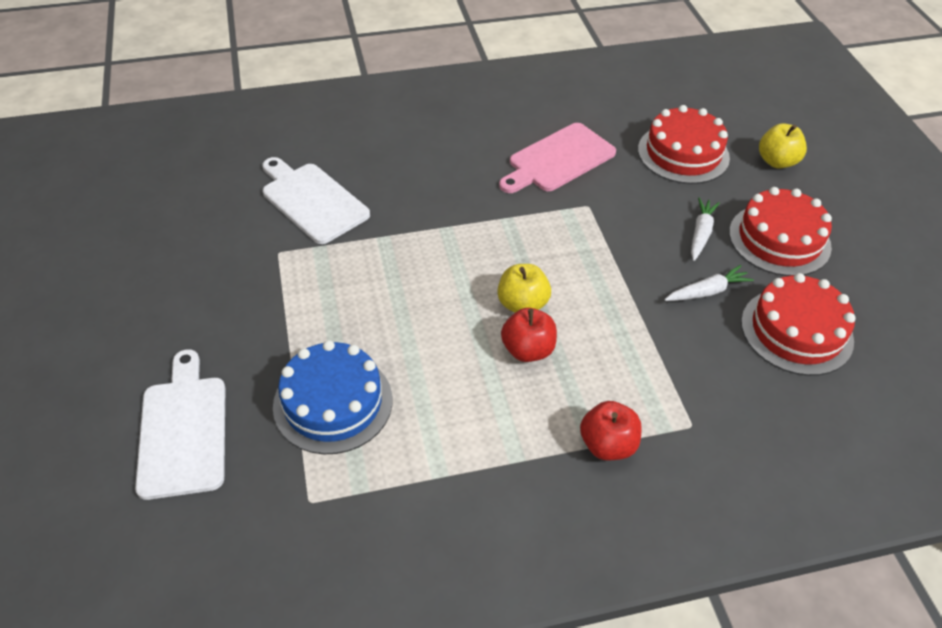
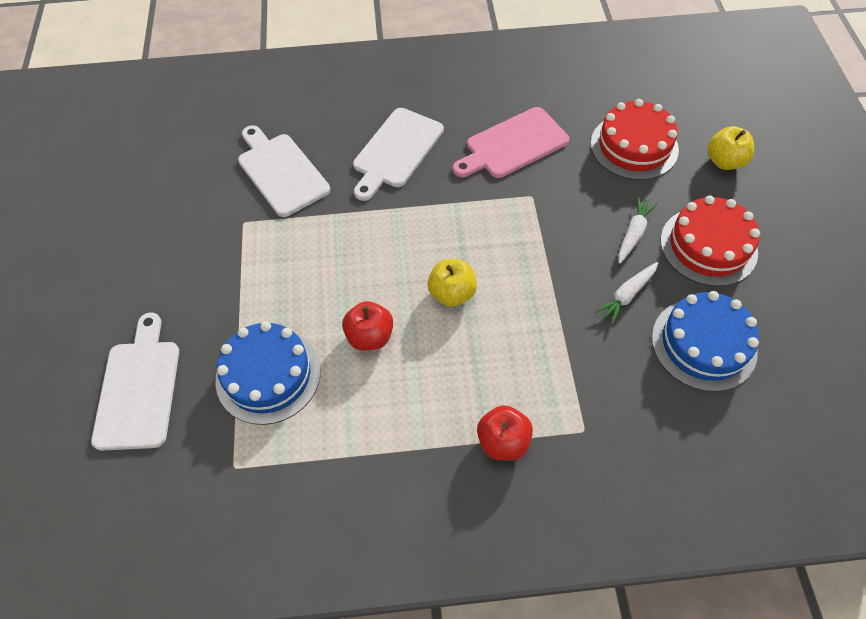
camera: 10 degrees right, 10 degrees up
(435, 173) = (396, 151): none -> white cutting board
(528, 350) = (448, 340): red apple -> red apple (370, 336)
(707, 291) = (627, 295): white carrot -> white carrot turned 150 degrees clockwise
(796, 331) = (703, 344): red cake -> blue cake

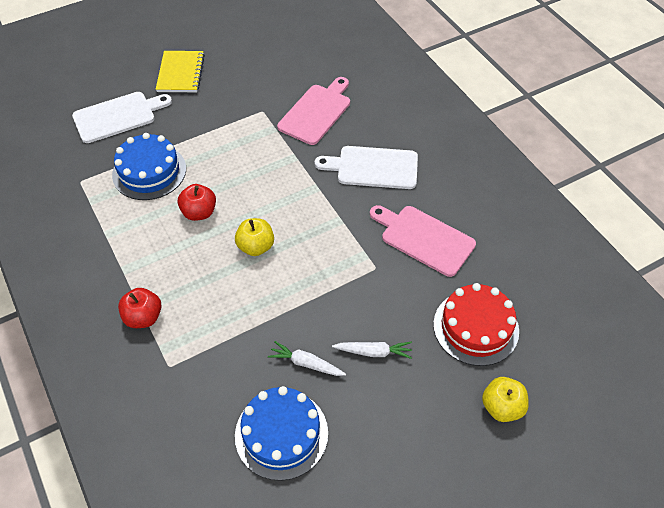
camera: 65 degrees right, 5 degrees down
(109, 290) = (180, 73): none -> yellow notebook
(281, 172) = (316, 112): white cutting board -> pink cutting board
(708, 246) = (389, 415): red cake -> none

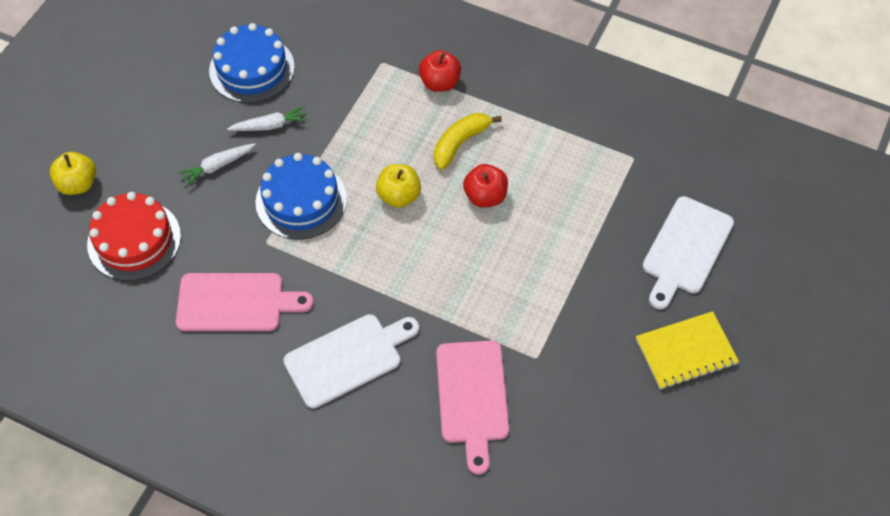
camera: 145 degrees right, 5 degrees up
(149, 171) = (579, 208): blue cake -> blue cake (301, 200)
(178, 259) = (460, 143): none -> yellow banana
(180, 73) = (686, 352): yellow notebook -> yellow notebook turned 75 degrees counterclockwise

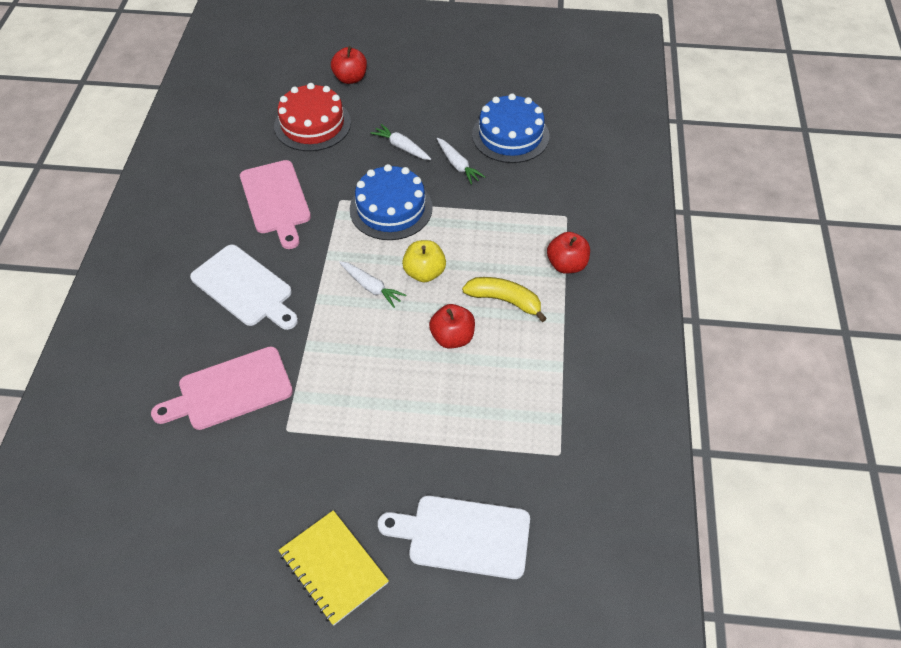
camera: 70 degrees right, 5 degrees down
(78, 184) = (350, 78): yellow apple -> red apple
(397, 245) = (371, 287): none -> white carrot

